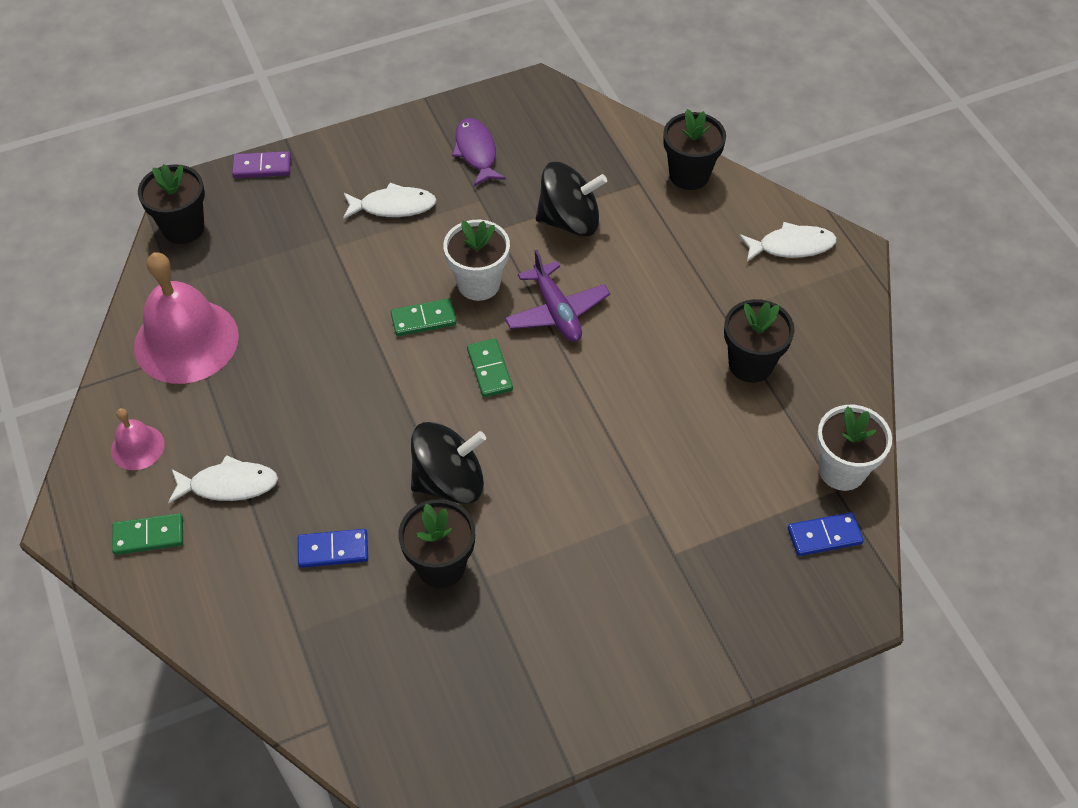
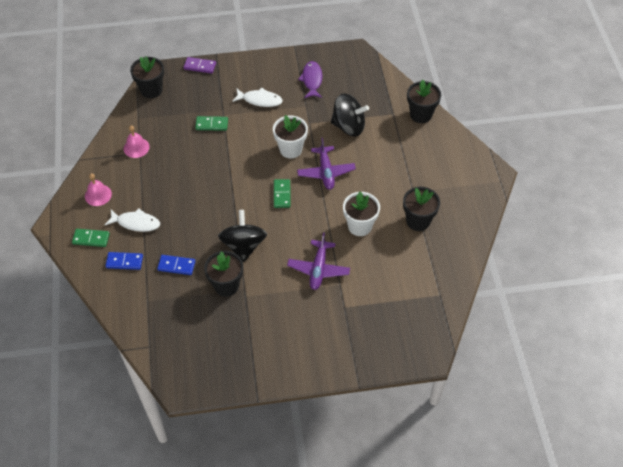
camera: 15 degrees right, 0 degrees up
(186, 341) = (136, 147): pink bell -> pink bell, size x0.48
(423, 319) = (256, 162): green domino -> green domino (212, 124)
(449, 481) = (243, 245): black spinning top -> black spinning top turned 90 degrees counterclockwise
(603, 493) = (318, 269): none -> purple plane
(791, 246) = (462, 164): white fish -> none
(824, 536) = (425, 316): blue domino -> blue domino (124, 262)
(842, 470) = (446, 285): white flower pot -> white flower pot (359, 226)

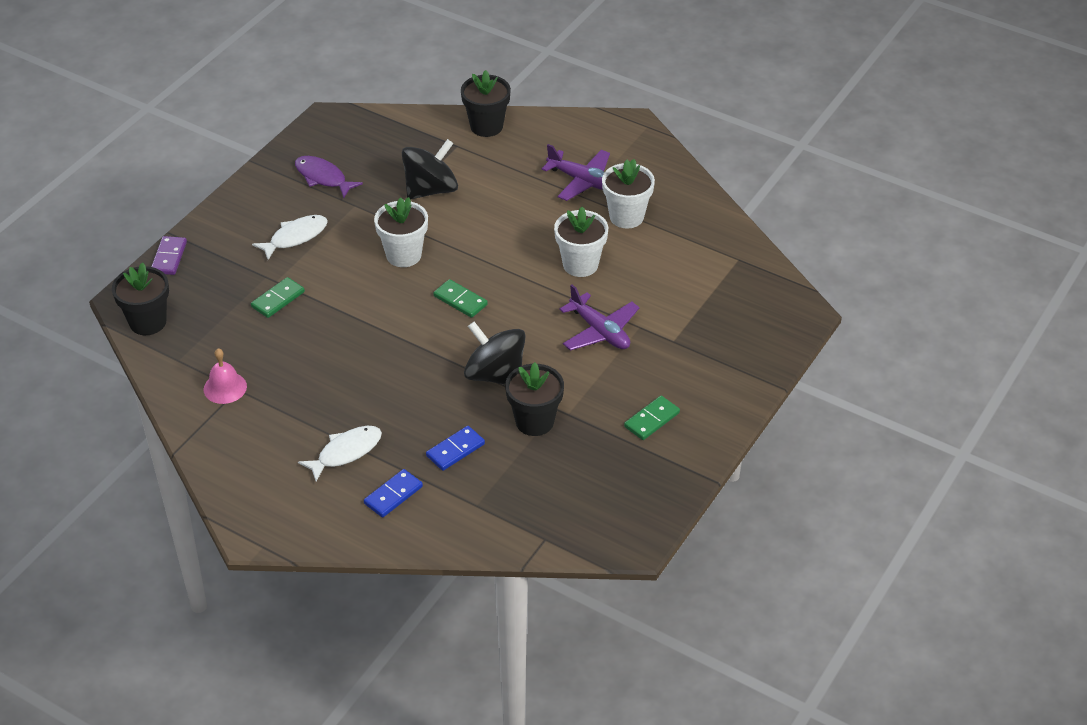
camera: 50 degrees left, 10 degrees down
(91, 238) = (319, 508): green domino -> green domino (651, 420)
(98, 195) = (256, 465): pink bell -> none
(200, 66) = (169, 257): purple domino -> purple domino turned 45 degrees counterclockwise
(326, 172) = (473, 246): purple plane -> purple plane (582, 181)
(418, 221) = (626, 217): black flower pot -> white flower pot

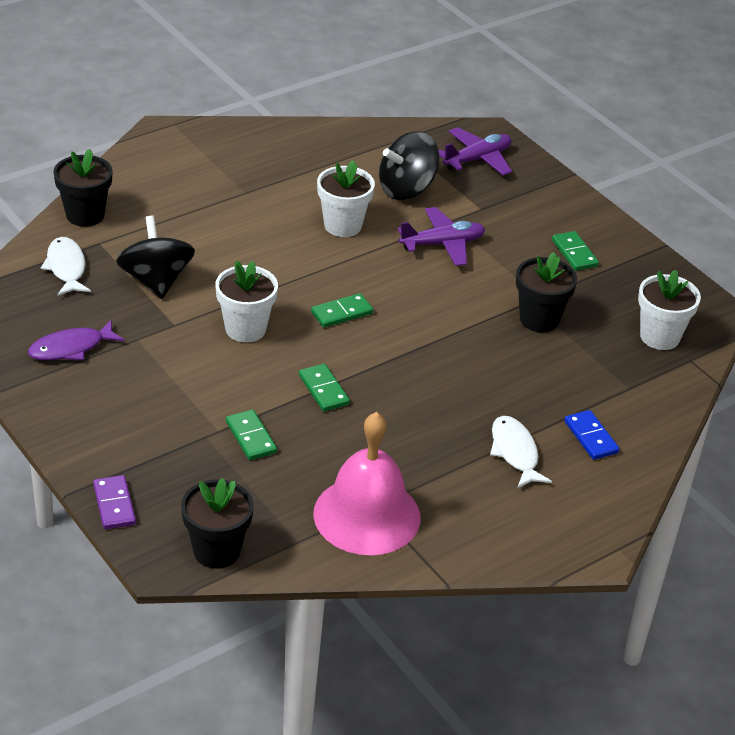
camera: 70 degrees left, 5 degrees down
(169, 257) = (114, 504): purple domino -> purple domino turned 45 degrees clockwise
(225, 387) = (367, 515): pink bell -> pink bell, size x2.06
(295, 237) = (157, 396): white fish -> white fish (66, 268)
(356, 320) = (323, 390): none -> green domino
(455, 450) = (551, 379): blue domino -> none
(495, 374) = (462, 323): black spinning top -> black spinning top (406, 189)
(582, 181) = (222, 186): purple plane -> purple plane (477, 159)
(626, 217) = (295, 178): white flower pot -> white flower pot (659, 337)

